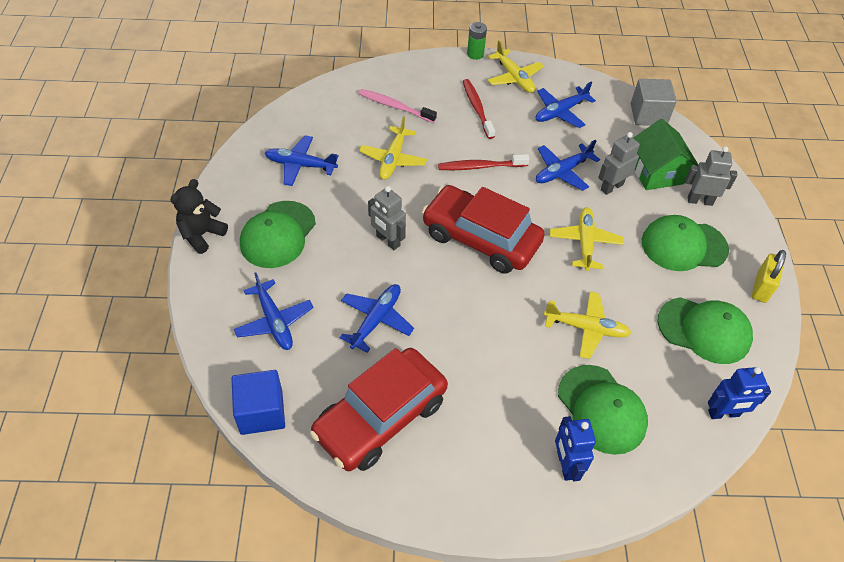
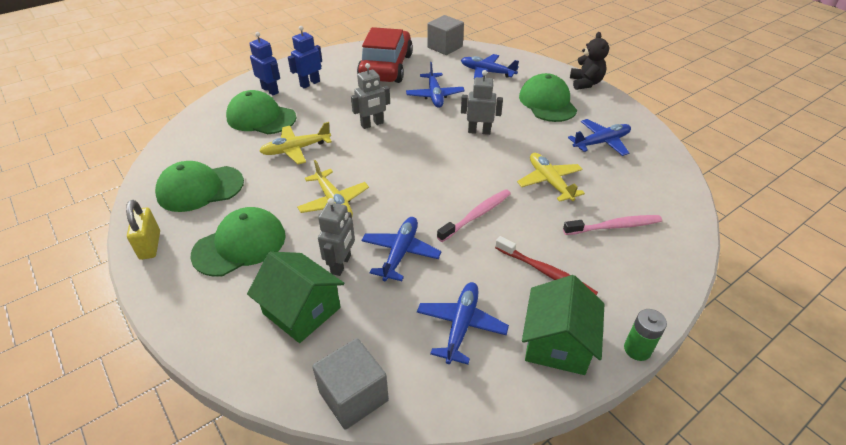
camera: 145 degrees right, 10 degrees down
(261, 412) = (445, 47): blue cube -> grey cube
(480, 166) = (476, 215): red toothbrush -> pink toothbrush
(481, 238) = (418, 164): red car -> none
(514, 77) = (557, 343): yellow plane -> green house
(700, 201) = (237, 302): grey robot -> grey robot (372, 124)
(723, 413) = (173, 149): blue robot -> blue robot (310, 83)

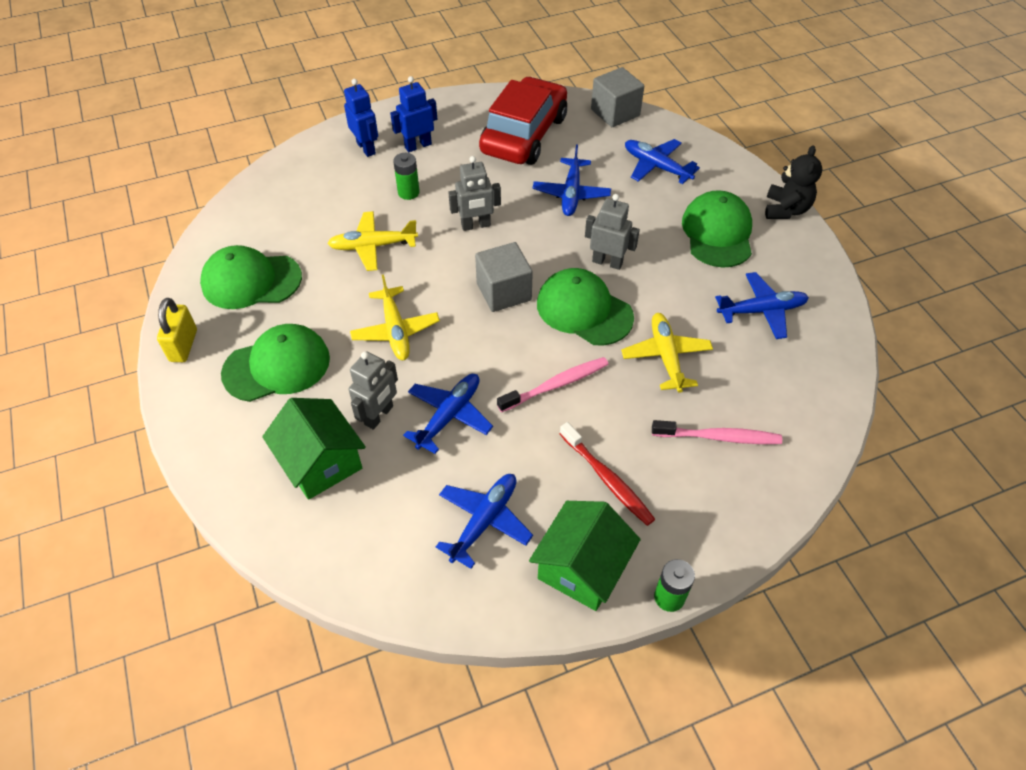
camera: 15 degrees right, 10 degrees up
(261, 118) = (344, 190): green cap -> green cap (584, 310)
(312, 112) = (408, 192): none -> green battery
(353, 396) = (345, 571): grey cube -> grey cube (504, 292)

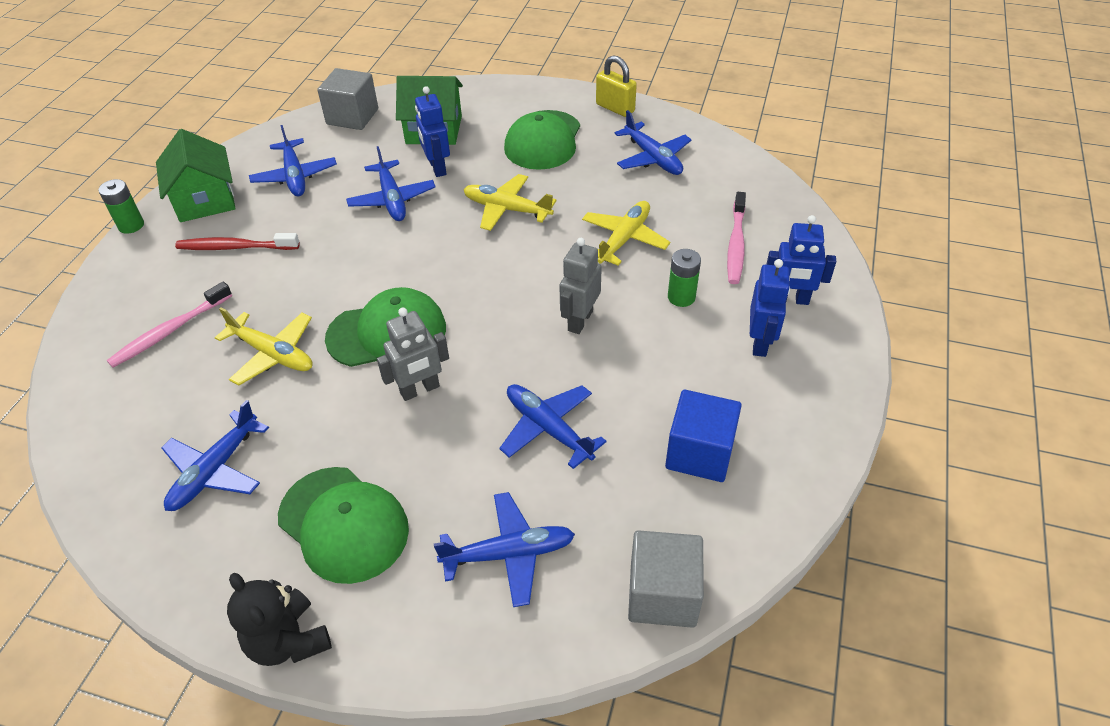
camera: 130 degrees right, 5 degrees down
(251, 281) = (653, 158): green cap -> blue plane
(379, 415) = (437, 168): grey robot -> blue robot
(504, 292) = (472, 292): grey cube -> grey cube (352, 116)
(524, 134) = (699, 453): red car -> blue cube
(556, 385) = (341, 268): pink toothbrush -> pink toothbrush (736, 244)

